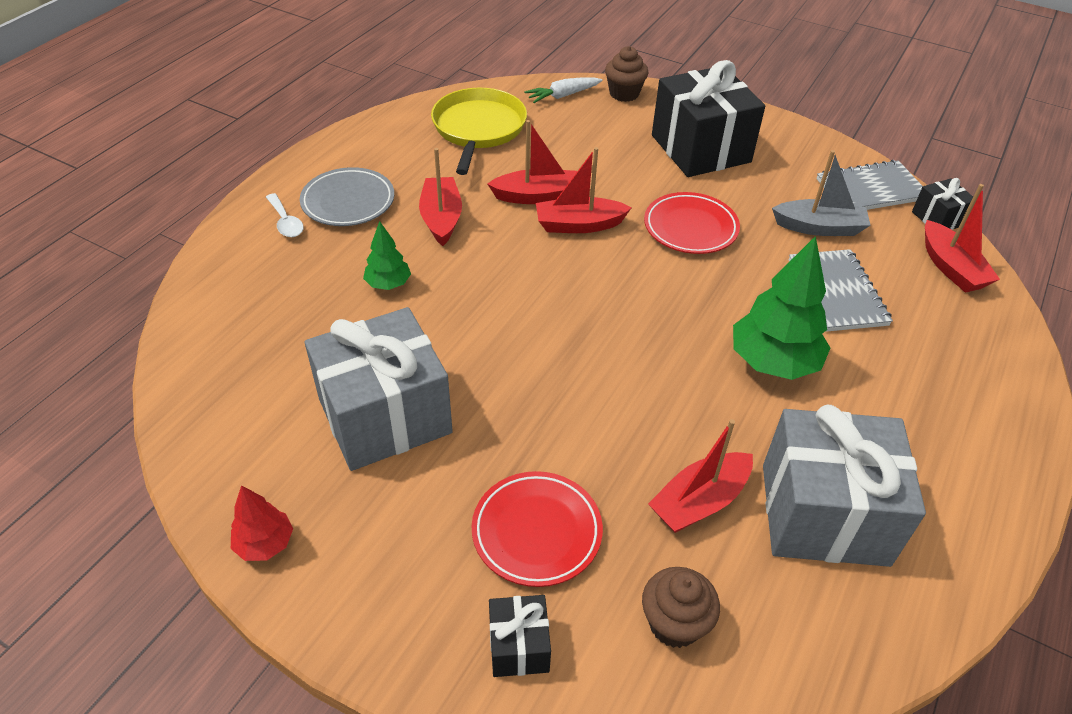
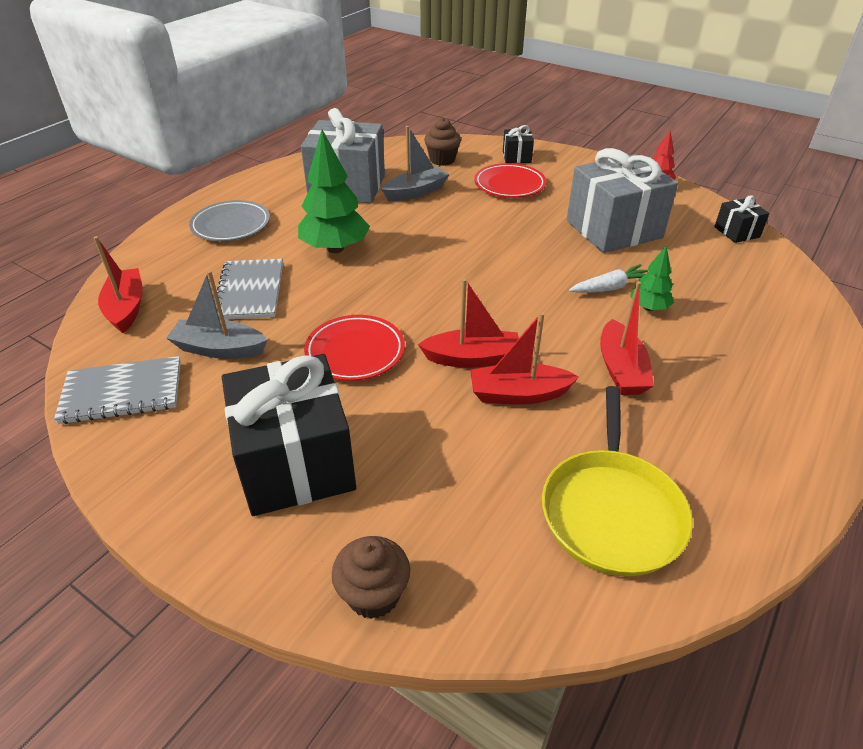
camera: 175 degrees left, 5 degrees down
(286, 222) = (787, 369): white spoon -> none
(348, 202) = (734, 392): grey plate -> grey plate (231, 225)
(563, 96) = (482, 592): white carrot -> white carrot (610, 288)
(699, 501) = (416, 192): red boat -> grey boat
(938, 218) = (84, 355): black gift -> black gift (736, 232)

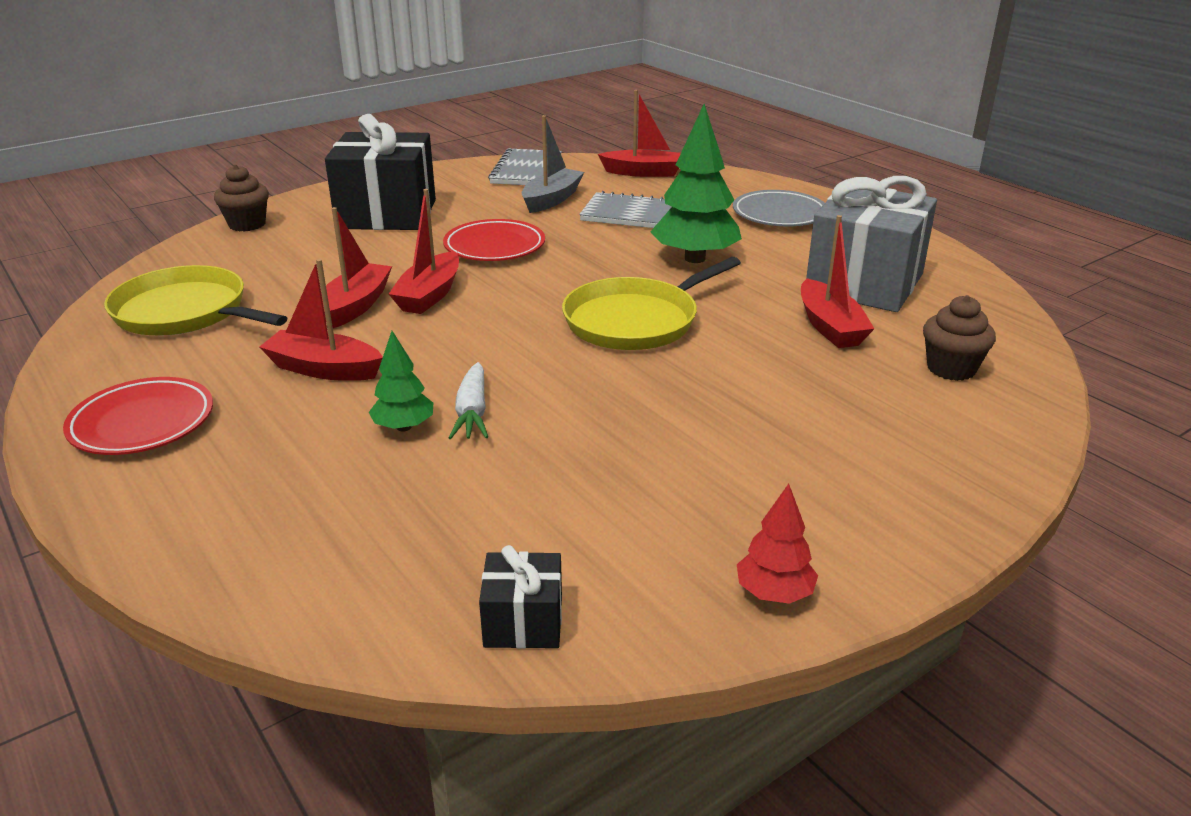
camera: 110 degrees right, 10 degrees down
(416, 192) = (830, 327): grey boat -> red boat
(451, 254) = (636, 321): none -> yellow pan
(509, 185) = (830, 410): red plate -> red plate (142, 423)
(516, 157) = (957, 448): black gift -> none
(613, 229) = (624, 470): grey gift -> none

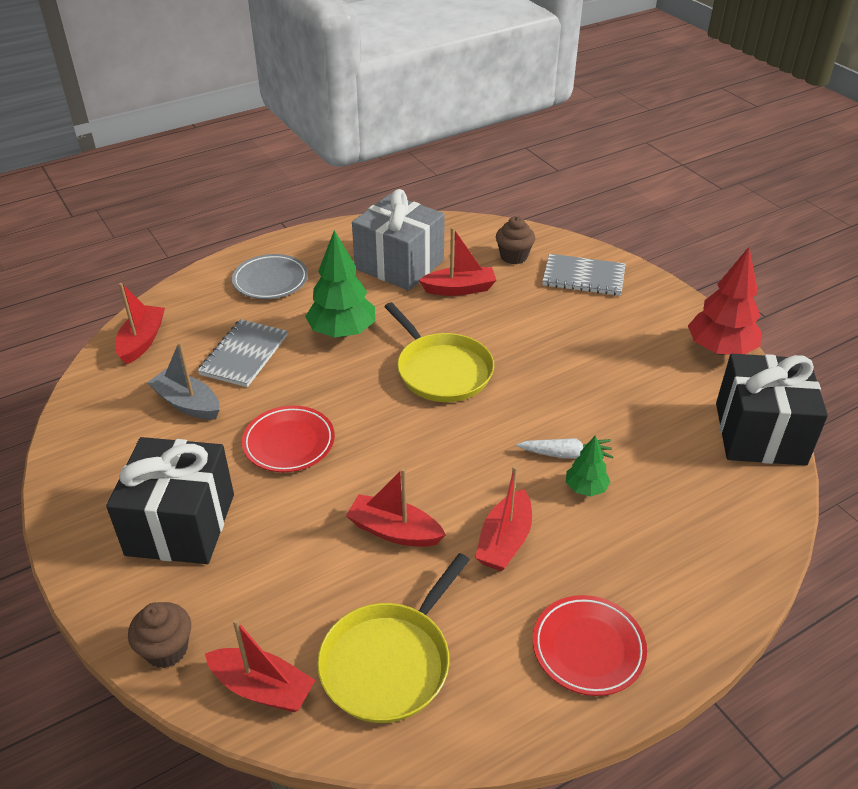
camera: 85 degrees left, 10 degrees up
(429, 295) = (381, 483): red boat -> red boat (262, 688)
(523, 622) = (760, 433): black gift -> black gift, size x2.19
(526, 170) = (97, 418): grey notebook -> grey notebook (583, 277)
(774, 593) = (720, 349): red tree -> red tree, size x1.89

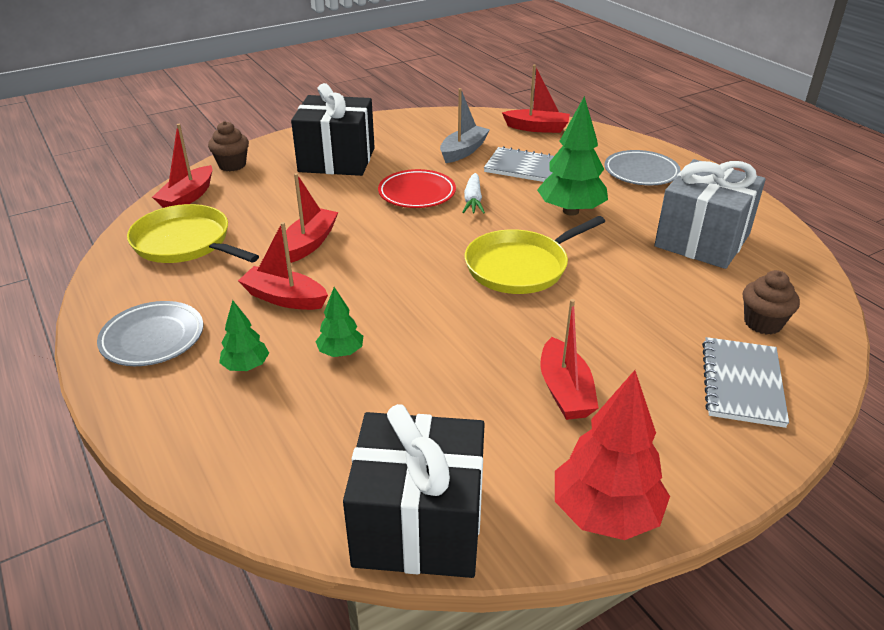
camera: 90 degrees right, 5 degrees down
(459, 289) = (671, 280): red boat -> red boat (565, 391)
(565, 454) = (392, 342): white carrot -> white carrot (473, 200)
(588, 648) = (152, 338): red plate -> grey plate
(618, 556) = (246, 366): none -> green tree

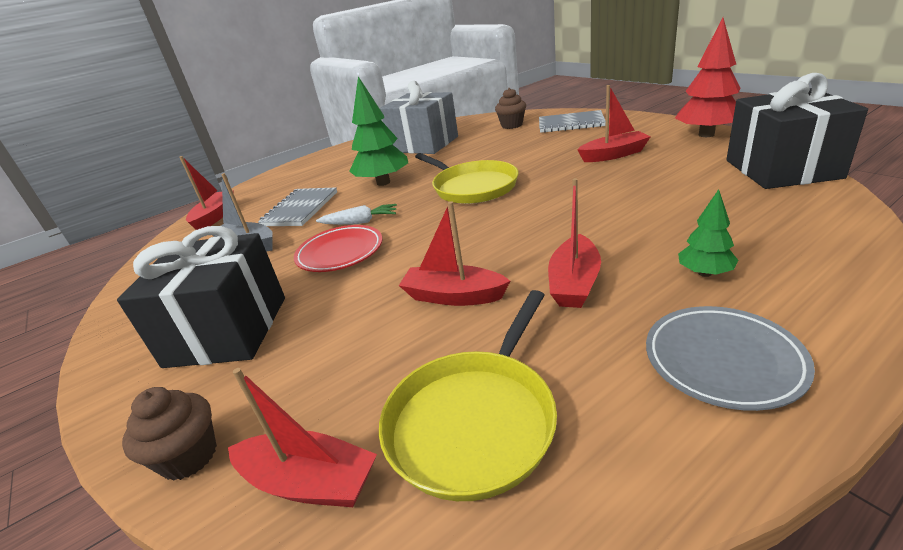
camera: 90 degrees left, 5 degrees down
(341, 352) = (639, 231): green tree -> none
(641, 172) = (323, 169): grey plate -> none

